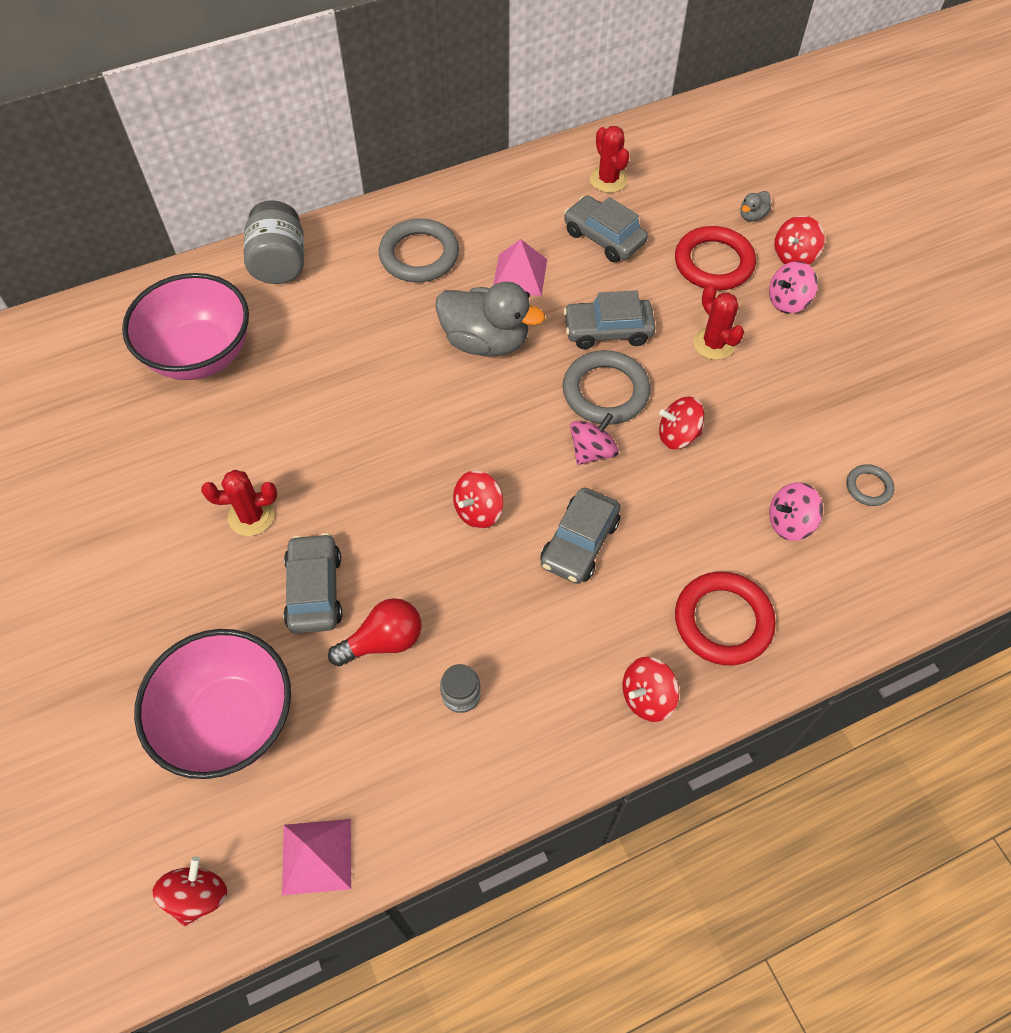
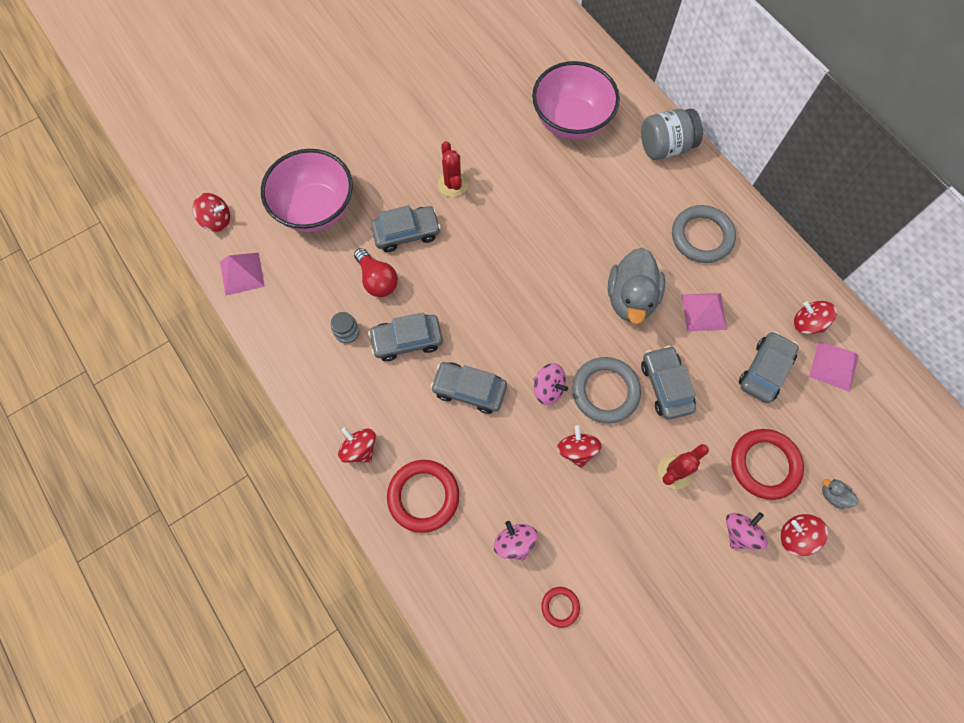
camera: 80 degrees right, 10 degrees up
(478, 511) = (482, 319): red spinning top -> red spinning top (807, 323)
(491, 612) = (407, 340): none -> grey car
(608, 180) = (833, 366): red cactus -> pink pyramid
(788, 301) = (740, 532): pink spinning top -> pink spinning top turned 75 degrees clockwise
(868, 487) = (560, 606): grey ring -> red ring

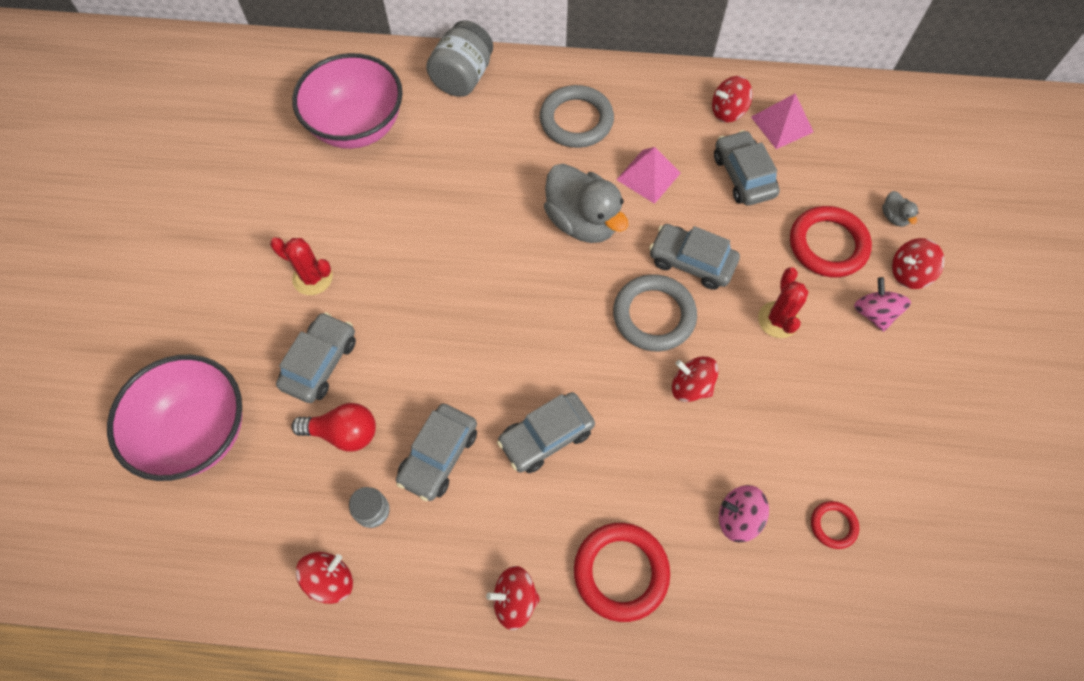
camera: 50 degrees left, 5 degrees down
(217, 220) = (96, 553): red spinning top -> red spinning top (330, 580)
(242, 273) = (191, 575): pink pyramid -> none
(548, 388) = (608, 362): pink spinning top -> none
(833, 495) = (894, 217): grey duck -> grey duck turned 90 degrees counterclockwise

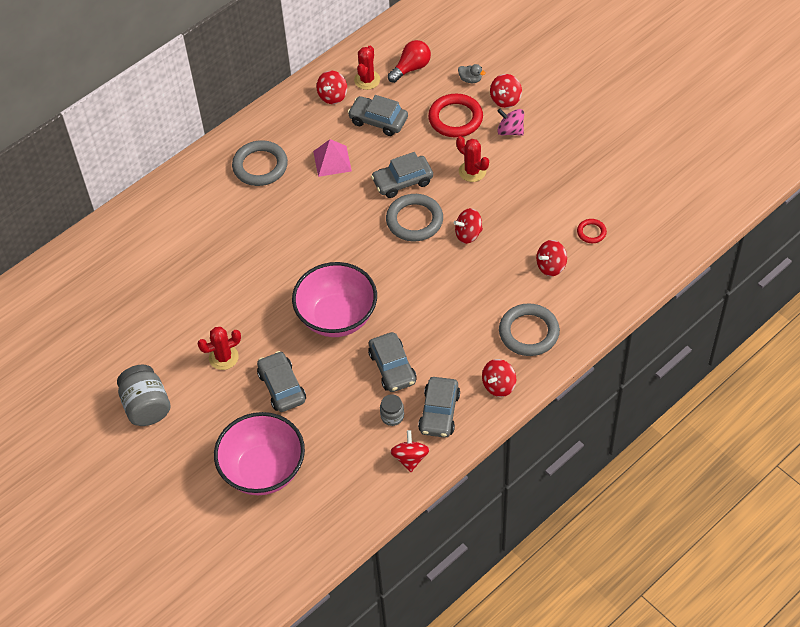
camera: 45 degrees left, 10 degrees down
(343, 433) = (335, 402): red light bulb -> red light bulb (411, 68)
(357, 127) = (143, 271): pink bowl -> pink bowl (337, 317)
(463, 77) = (168, 197): grey jar -> grey jar (146, 406)
(546, 436) = (430, 314): grey car -> grey car (439, 412)
(582, 221) = (327, 210): grey duck -> none
(621, 572) = (529, 332): red ring -> grey ring
(738, 518) = (551, 266): pink spinning top -> red spinning top
(781, 124) = (367, 80): pink pyramid -> red cactus

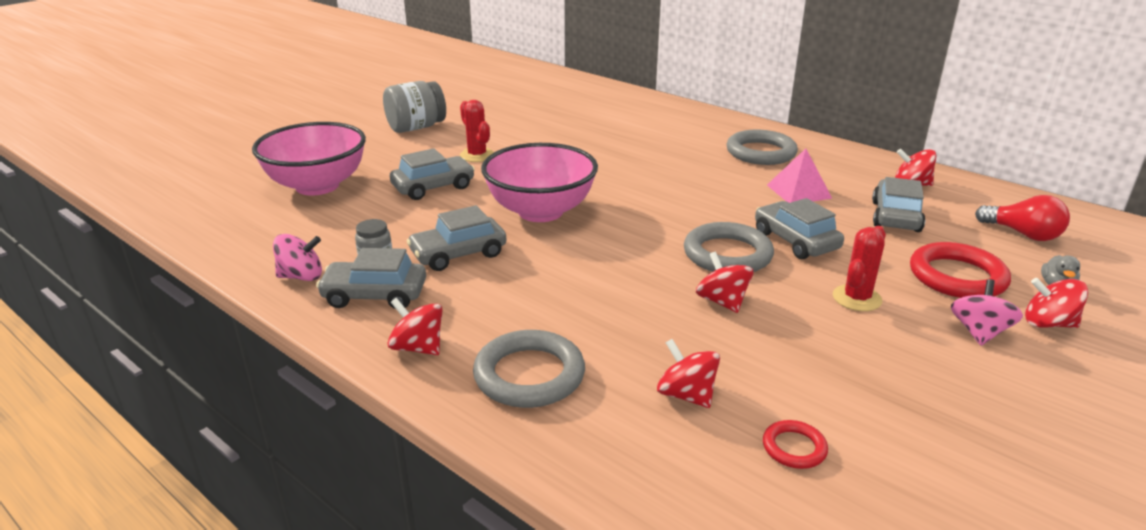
camera: 80 degrees right, 25 degrees down
(367, 80) = (963, 204): red cactus -> none
(410, 458) = (301, 276): red spinning top -> pink spinning top

